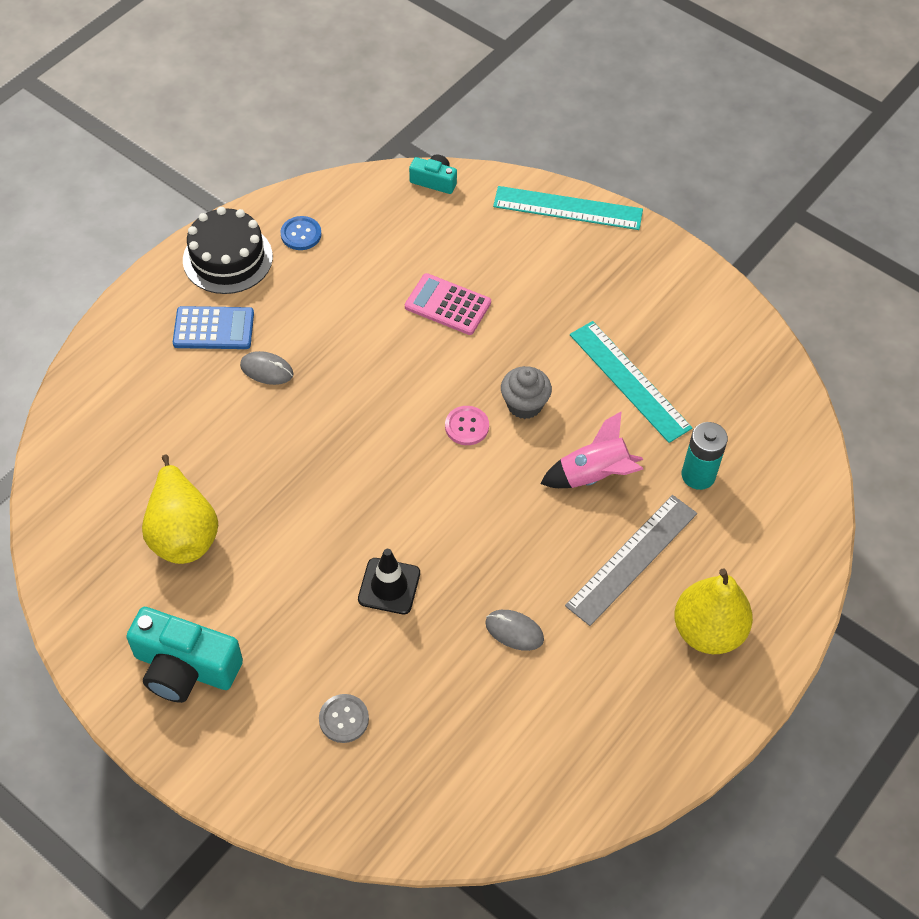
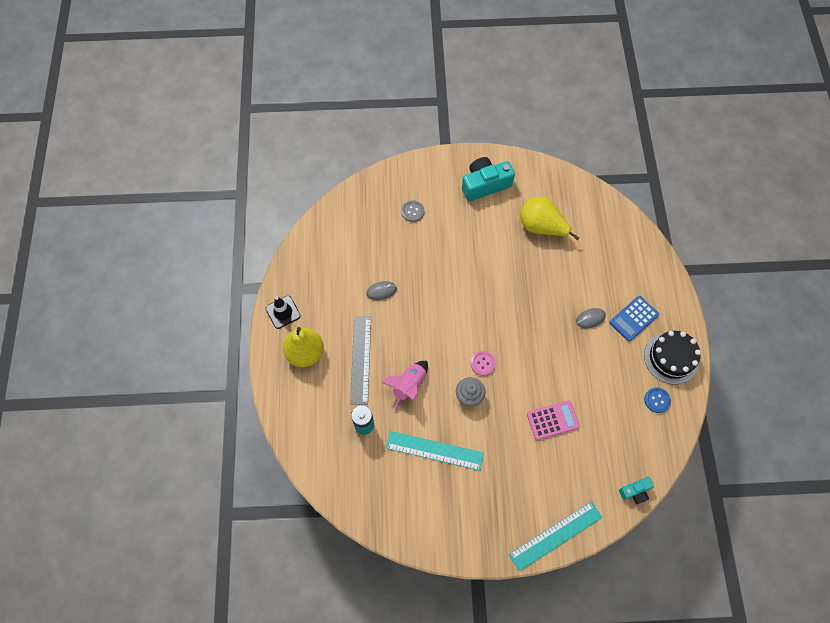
camera: 140 degrees right, 10 degrees up
(389, 586) = (445, 270): black traffic cone -> black traffic cone (283, 312)

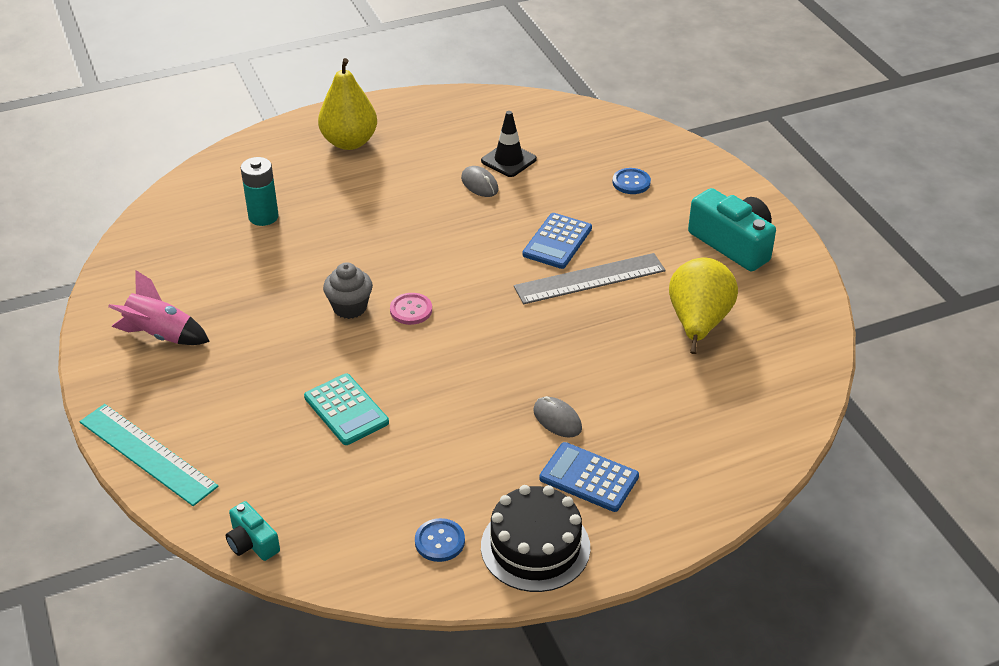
camera: 70 degrees right, 25 degrees down
(283, 312) = (400, 110): black traffic cone -> black traffic cone (508, 160)
(361, 359) = (361, 191): grey ruler -> grey ruler (590, 279)
(409, 385) = (341, 244): pink rocket -> pink rocket (161, 335)
(412, 211) = (631, 182): grey button -> blue button
(434, 450) = (248, 292): turquoise ruler -> none
(451, 268) = (557, 242): none -> blue calculator
(552, 420) = (346, 410): pink calculator -> turquoise calculator

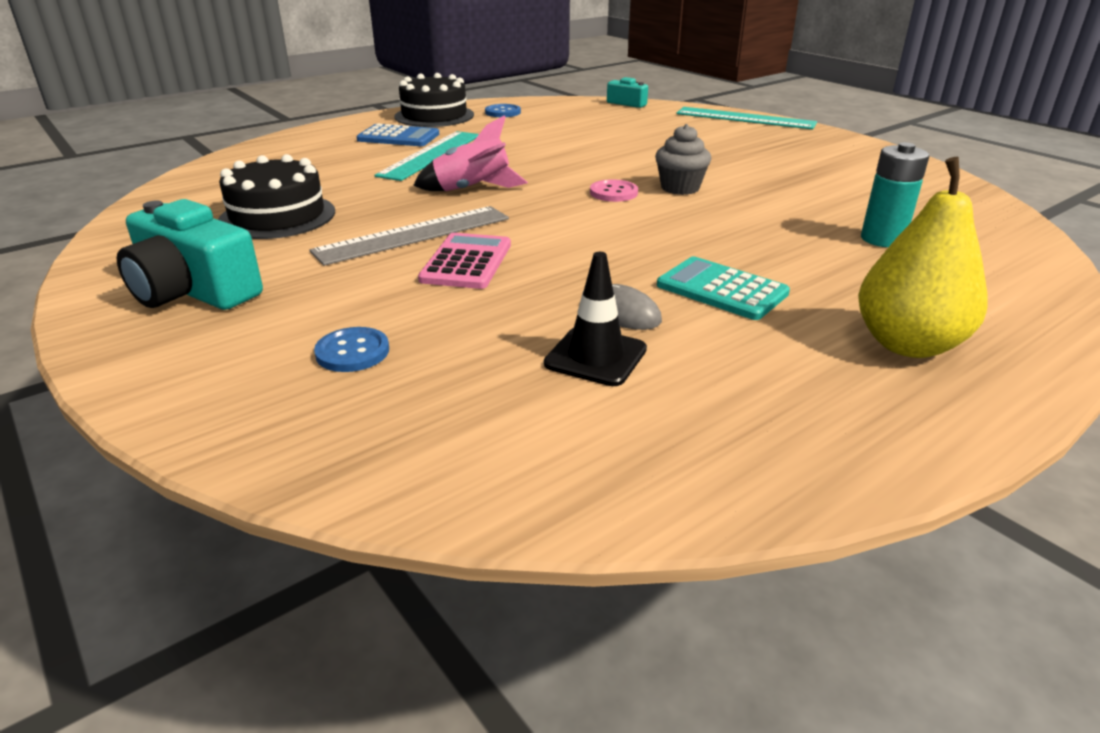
camera: 165 degrees right, 10 degrees down
(161, 335) = (833, 158): pink rocket -> pink rocket (472, 190)
(346, 410) = (618, 143): turquoise calculator -> turquoise calculator (721, 289)
(557, 242) = (466, 262): blue calculator -> pink calculator
(557, 419) = (431, 155): grey mouse -> turquoise ruler
(698, 323) = (277, 216): yellow pear -> black cake

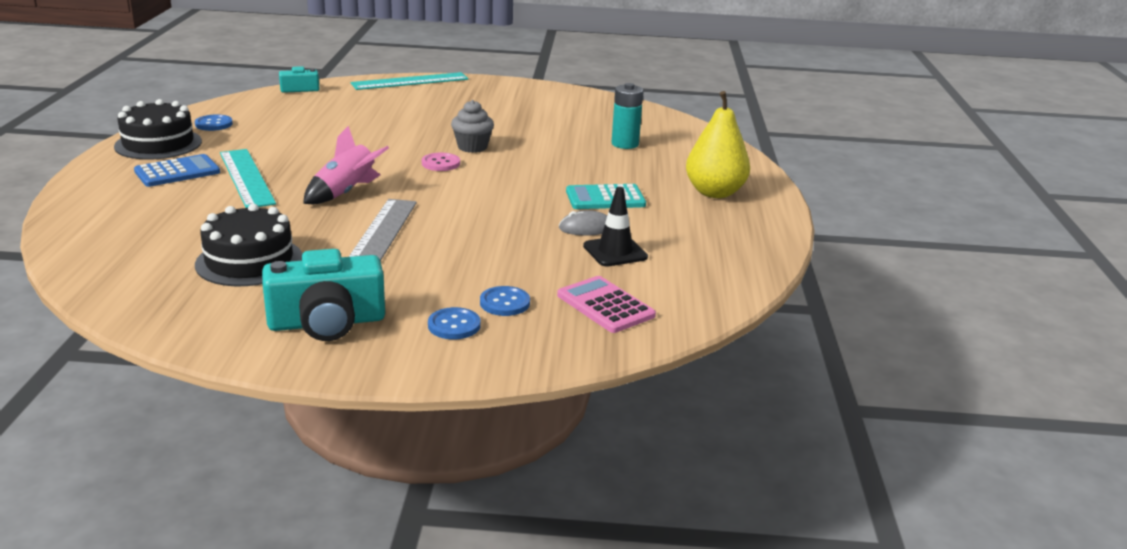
camera: 50 degrees left, 5 degrees down
(260, 349) = (454, 325): none -> blue button
(466, 262) = (452, 236): pink calculator -> pink calculator (605, 305)

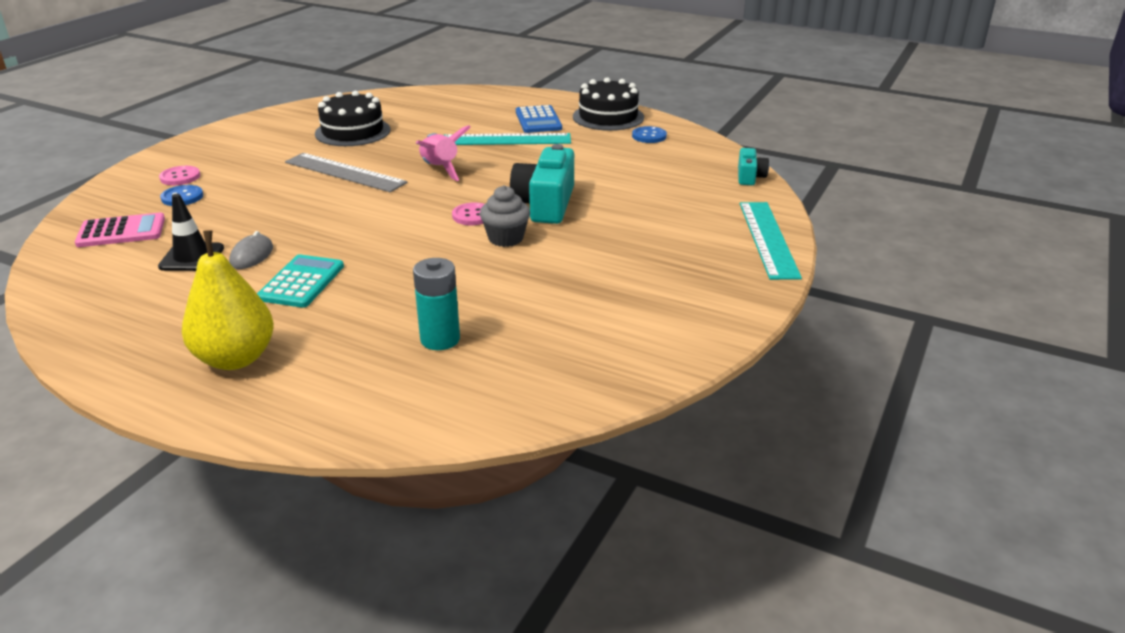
camera: 115 degrees right, 5 degrees up
(327, 322) = (240, 144): turquoise camera -> turquoise camera (545, 204)
(454, 325) = (180, 177): blue button -> pink button

